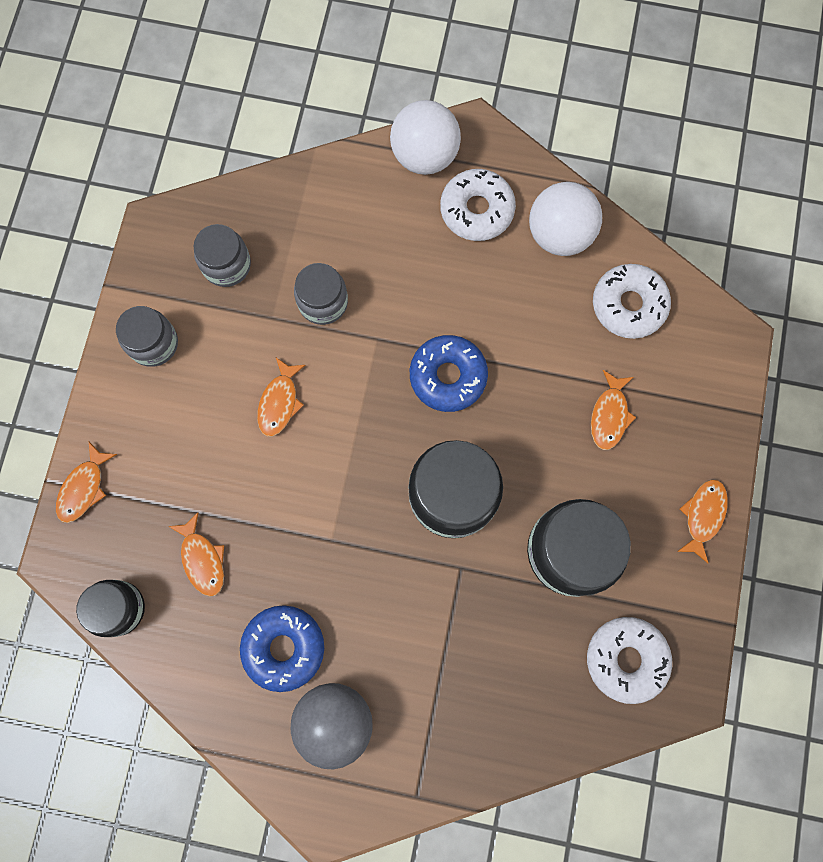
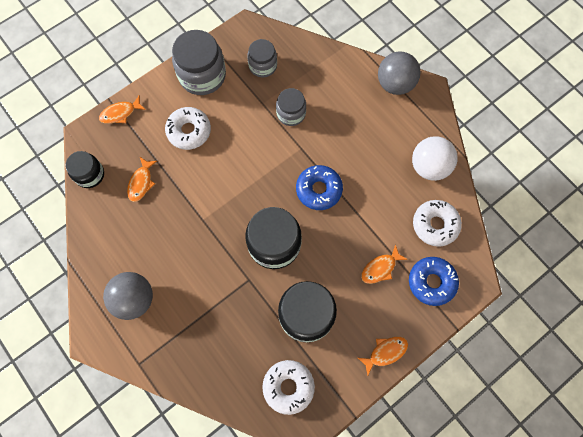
camera: 40 degrees right, 5 degrees down
(154, 343) = (202, 75): grey jar -> grey jar, size x1.67
(279, 402) = (233, 142): orange fish -> none
(284, 647) = (141, 249): blue donut -> blue donut (431, 282)
(424, 156) = (395, 84): white ball -> grey ball
(476, 210) = (398, 126): white donut -> white donut (189, 131)

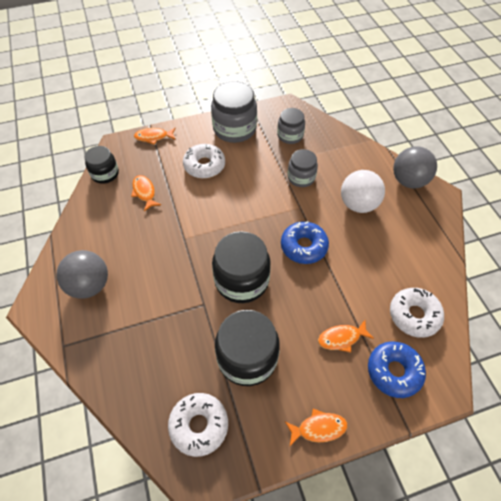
camera: 20 degrees right, 15 degrees down
(141, 182) = (144, 192): orange fish -> orange fish turned 120 degrees clockwise
(429, 166) = (423, 259): white ball -> white ball (358, 204)

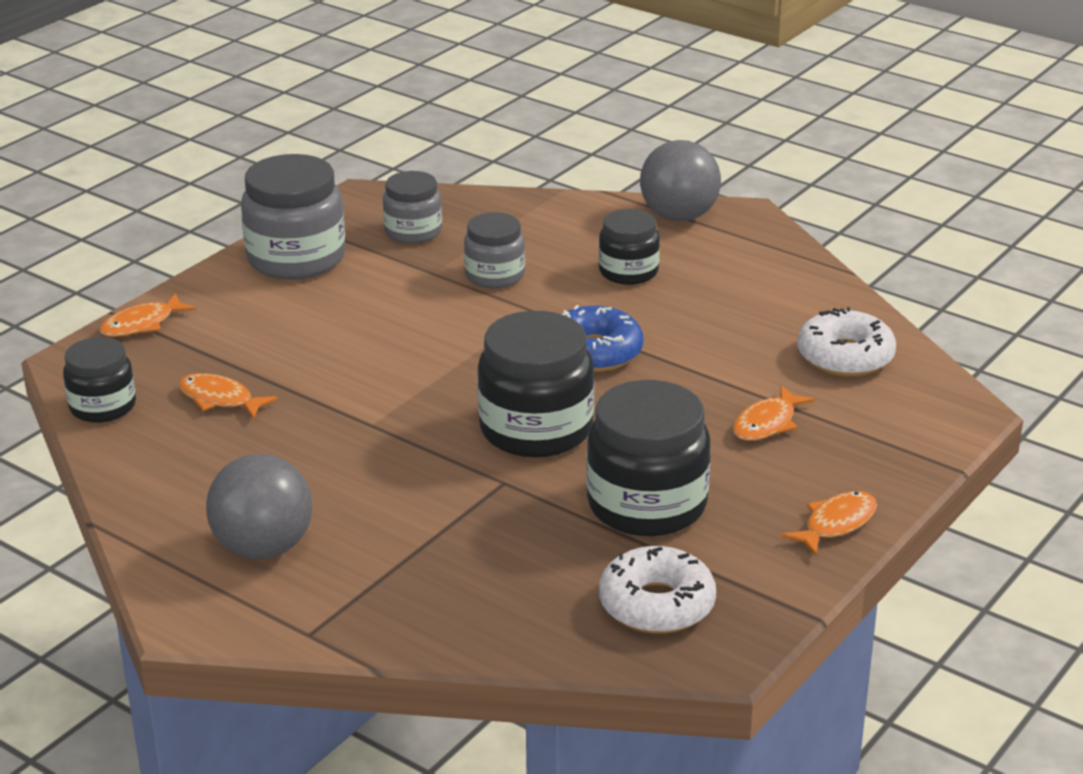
camera: 35 degrees left, 25 degrees down
(204, 165) = (296, 324): white donut -> none
(358, 204) = (628, 272): white ball -> black jar
(394, 371) = (878, 423): blue donut -> none

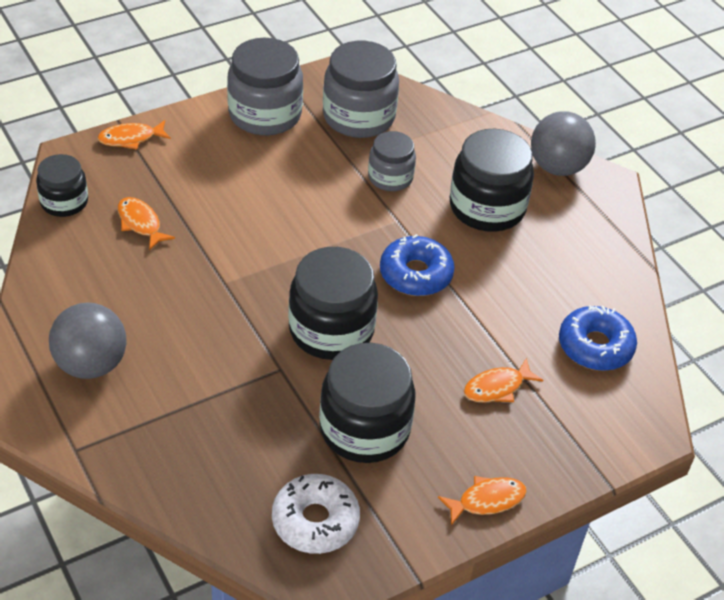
camera: 20 degrees right, 15 degrees up
(413, 232) = (359, 117): grey jar -> grey jar, size x1.67
(628, 272) = (487, 207): black jar -> black jar, size x1.67
(845, 357) = (595, 346): white donut -> blue donut

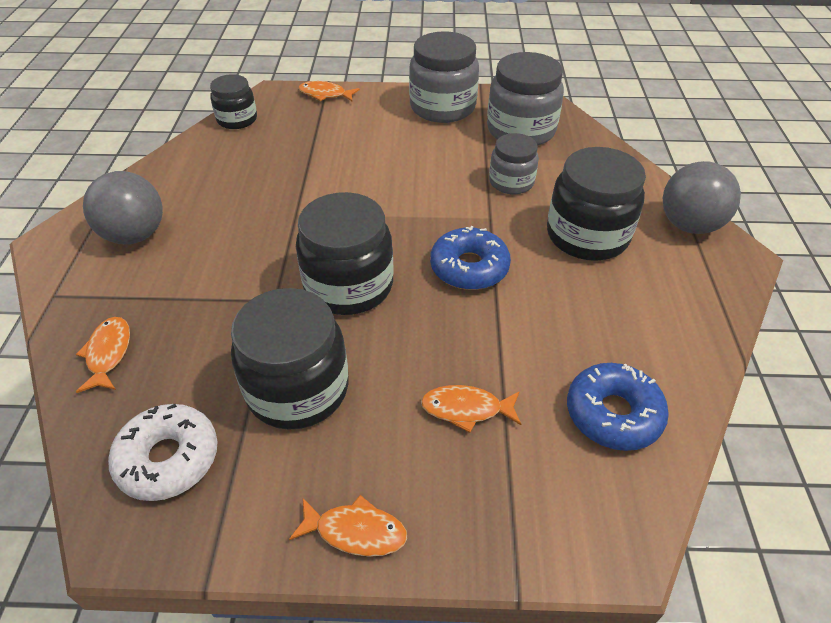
camera: 35 degrees right, 0 degrees up
(140, 223) = (275, 150): orange fish -> orange fish (108, 353)

